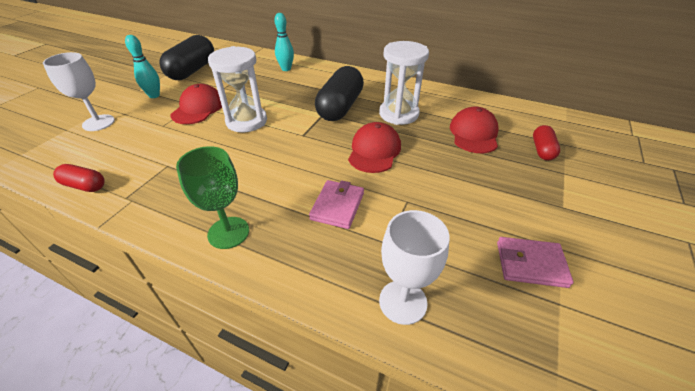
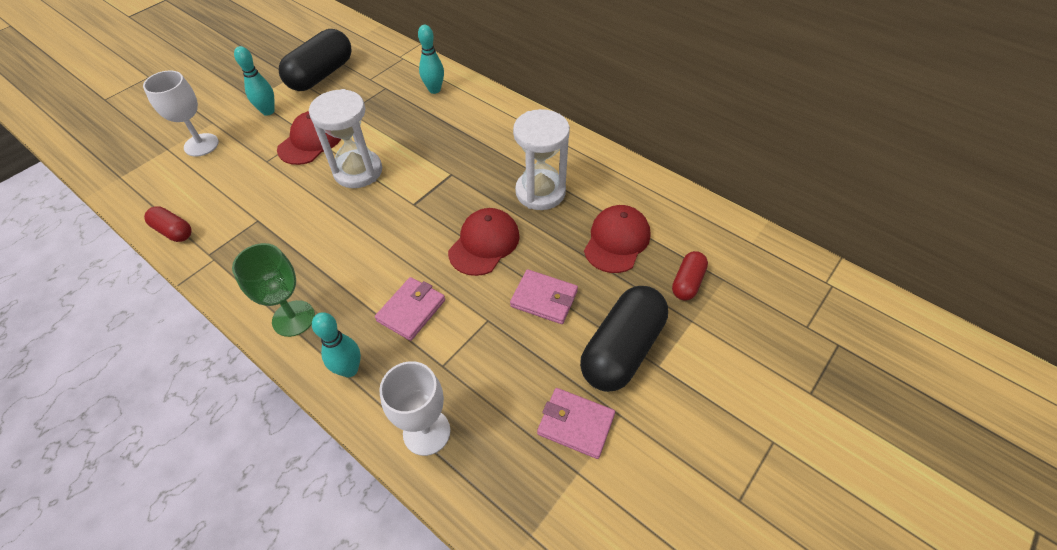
camera: 15 degrees right, 10 degrees up
(301, 264) = (349, 369): none -> turquoise bowling pin
(340, 107) = (474, 168): black capsule -> black capsule (622, 349)
(444, 178) = (544, 298): none -> pink wallet

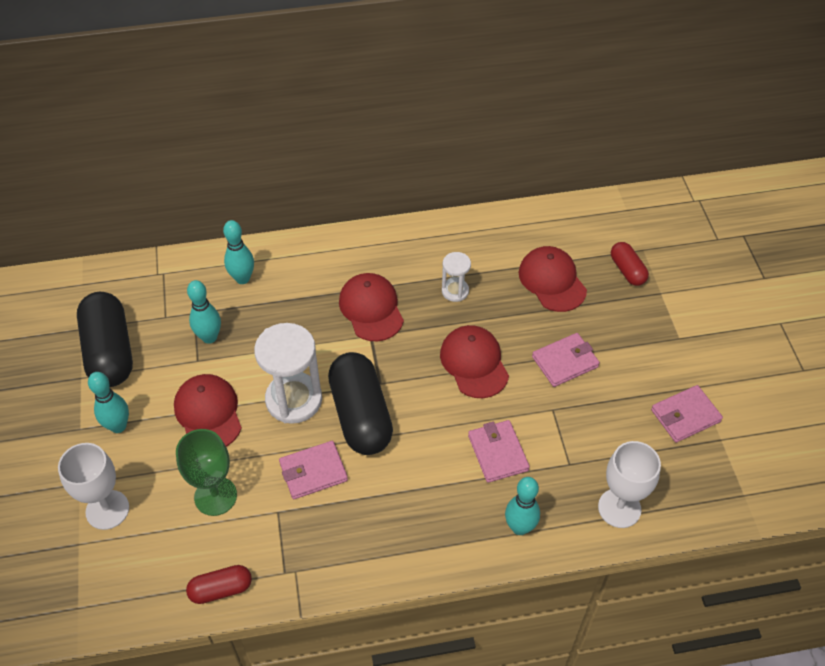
camera: 50 degrees left, 0 degrees up
(293, 318) = (429, 540): green goblet -> green goblet (215, 496)
(305, 217) = (313, 472): none -> pink wallet
(372, 105) = (209, 337): none -> turquoise bowling pin
(475, 160) = (371, 309): none -> red cap
(540, 192) = (455, 291): white hourglass -> white hourglass, size x0.52
(622, 349) = (649, 348): black capsule -> black capsule (361, 415)

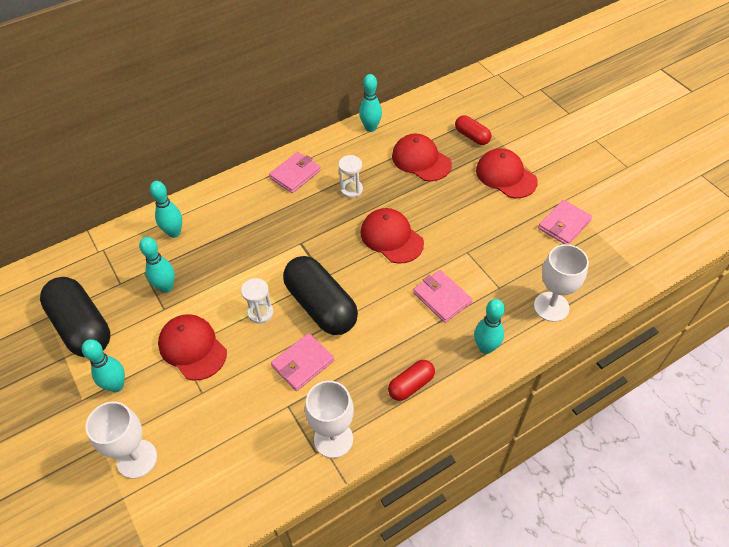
camera: 20 degrees left, 0 degrees up
(215, 496) = (229, 412): green goblet -> none
(221, 589) = (268, 487): red capsule -> red capsule (411, 385)
(294, 400) = (260, 312): white hourglass -> white hourglass, size x0.52
(308, 565) = (333, 439): none -> white goblet
(371, 309) = (291, 223): red cap -> red cap (506, 176)
(511, 222) = (370, 128): none -> turquoise bowling pin
(565, 362) = (459, 214): pink wallet -> pink wallet (295, 174)

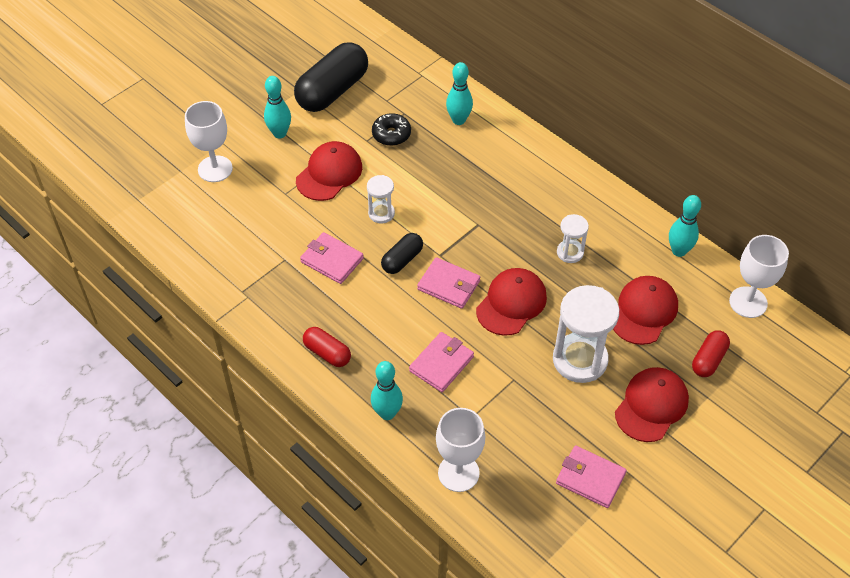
camera: 75 degrees right, 0 degrees up
(166, 287) = (391, 134): turquoise bowling pin -> black donut
(295, 174) = (574, 197): pink wallet -> pink wallet (449, 285)
(321, 306) = (402, 260): black capsule -> black capsule, size x0.52
(333, 439) = (257, 301): white goblet -> white goblet (748, 302)
(457, 207) = (580, 360): none -> white hourglass

